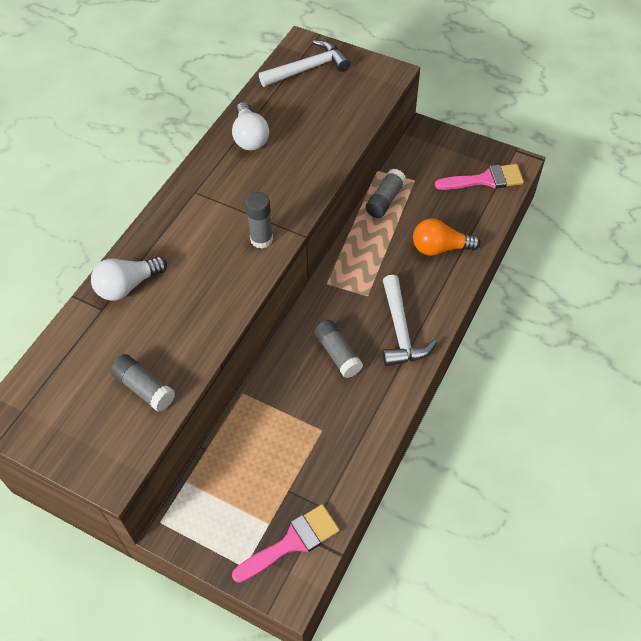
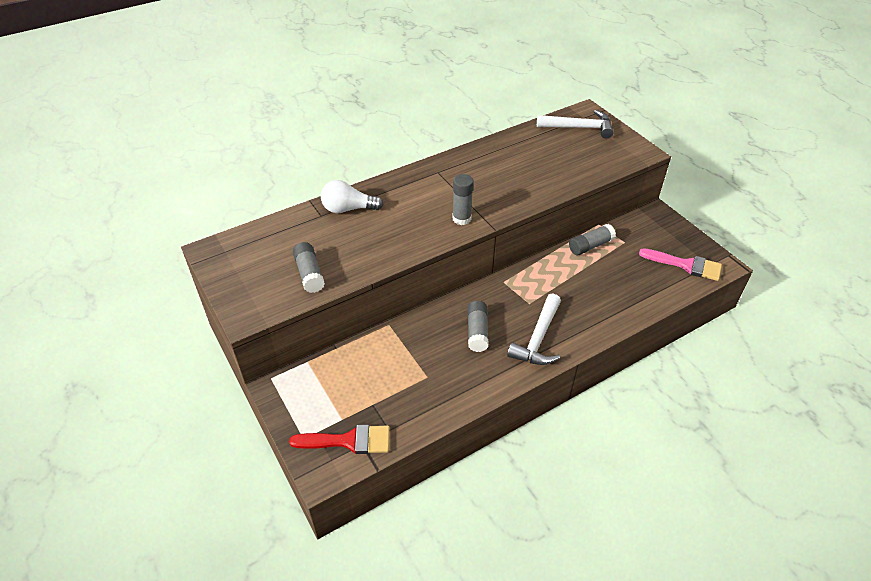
camera: 30 degrees right, 10 degrees down
(250, 137) = (503, 154): white light bulb -> none
(292, 542) = (348, 441): pink brush -> red brush
(440, 248) = (612, 296): orange light bulb -> none

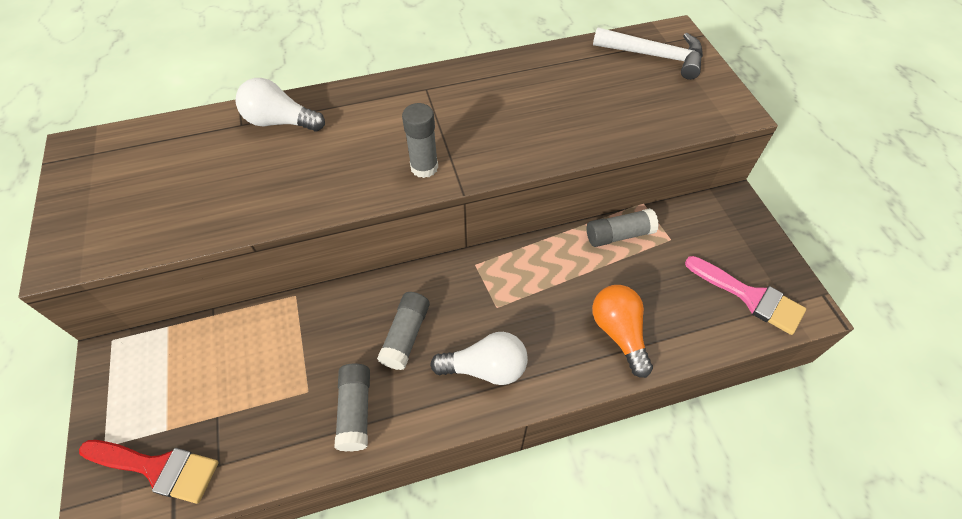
camera: 15 degrees right, 10 degrees up
(309, 274) = (177, 211): grey glue stick -> grey glue stick (355, 411)
(538, 338) = (486, 368): white hammer -> white light bulb
(613, 301) = (618, 332): none -> orange light bulb

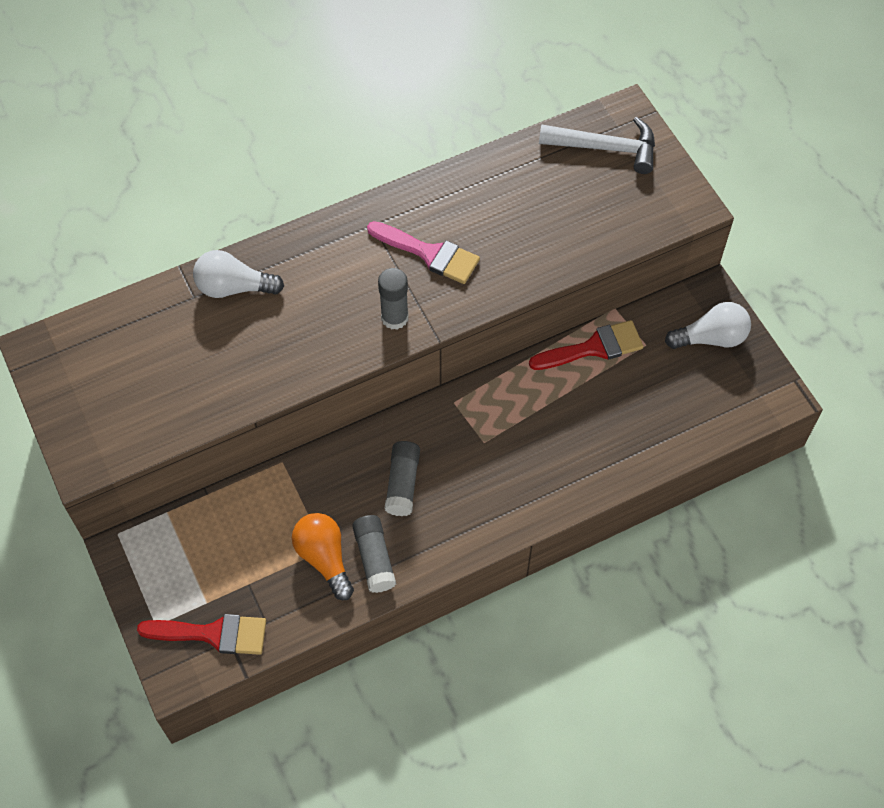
camera: 10 degrees left, 5 degrees up
(486, 368) = (485, 501): white light bulb -> white light bulb (711, 338)
(618, 332) = (604, 448): orange light bulb -> orange light bulb (324, 558)
(619, 235) = (593, 348): grey glue stick -> red brush
(750, 296) = (725, 393): pink brush -> pink brush (429, 254)

